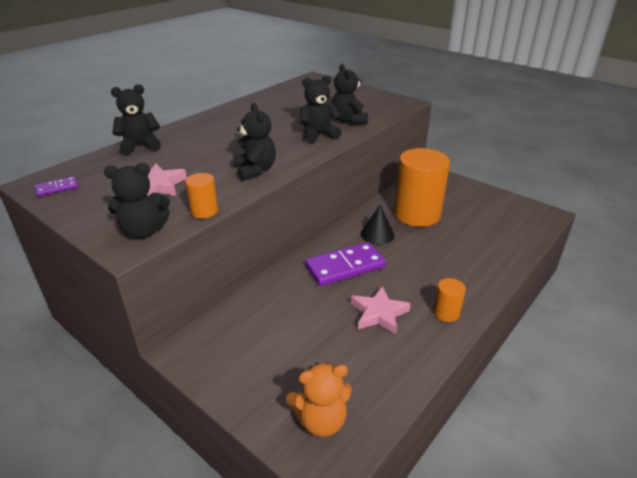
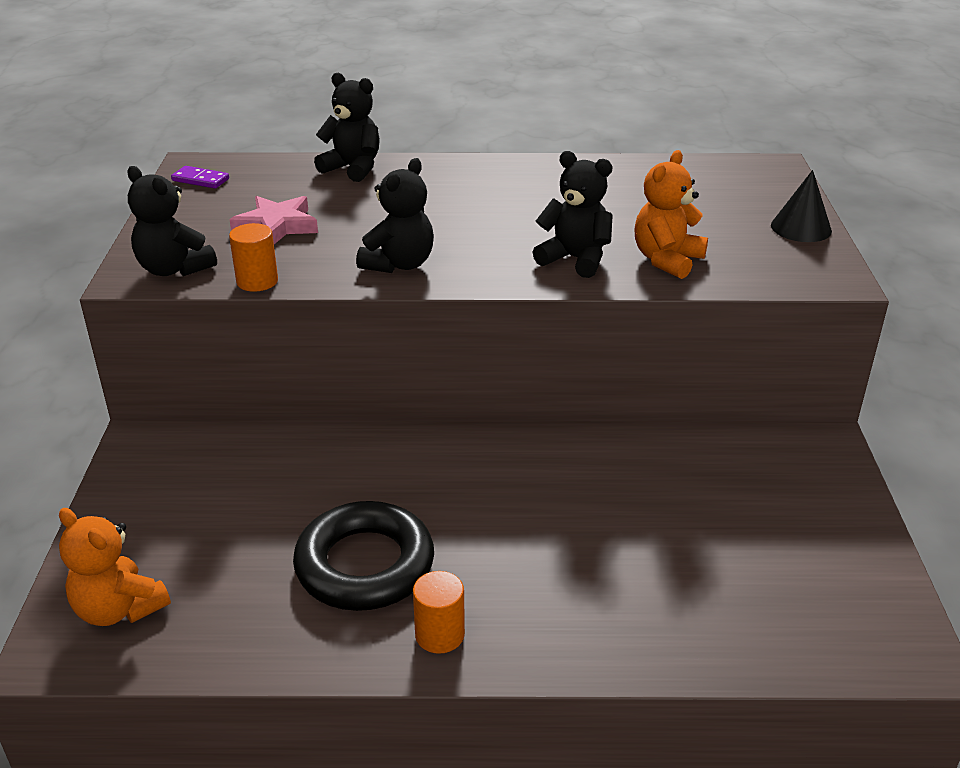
camera: 50 degrees right, 0 degrees up
(345, 267) = (435, 483): purple domino -> none
(348, 120) = (666, 260): black teddy bear -> orange teddy bear
(377, 234) = (554, 474): black cone -> black cone (801, 228)
(379, 313) = (365, 565): pink star -> black ring
(417, 214) = (670, 488): orange cylinder -> none

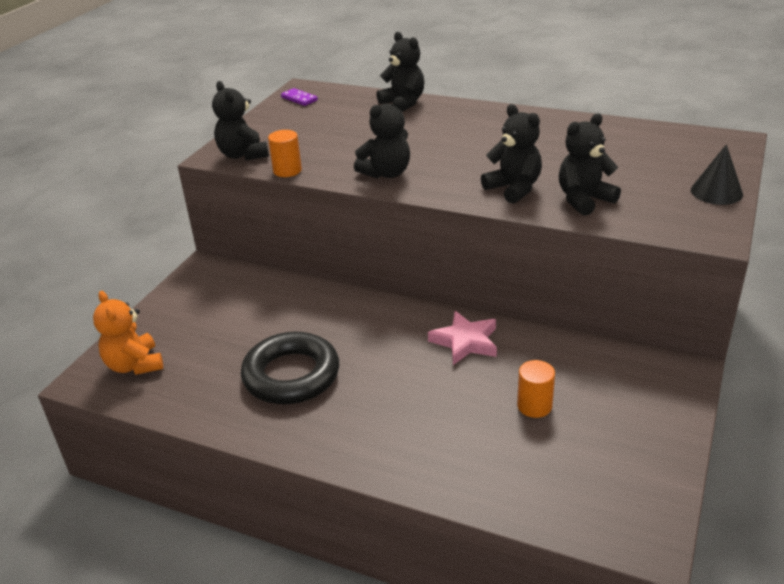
camera: 25 degrees right, 0 degrees up
(277, 226) = (325, 136): pink star -> pink star (465, 342)
(439, 634) = (310, 431): orange cylinder -> orange cylinder (534, 406)
(666, 260) = (584, 200): orange teddy bear -> black teddy bear

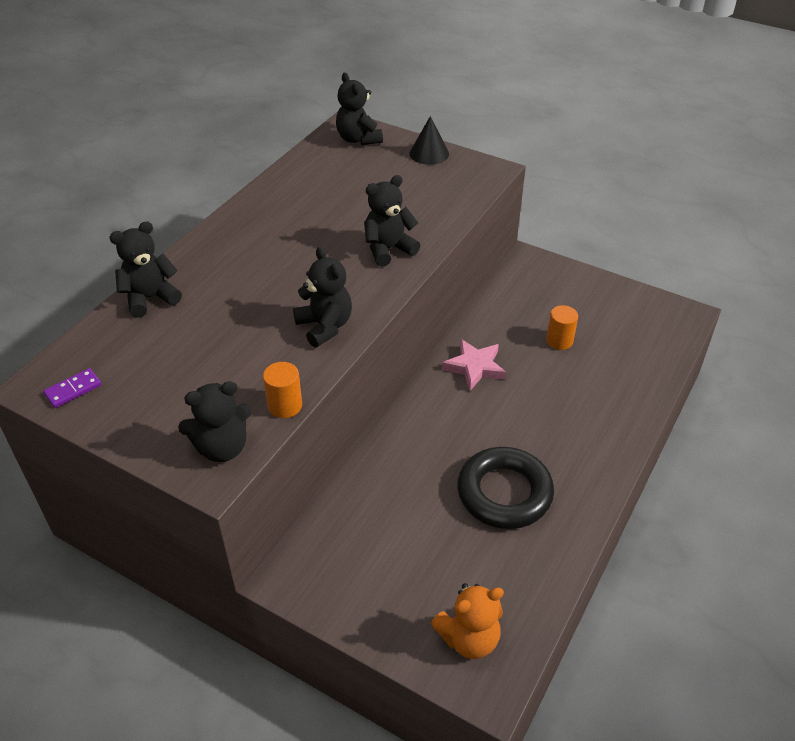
camera: 85 degrees left, 10 degrees up
(584, 200) = (421, 216): black teddy bear -> black teddy bear (358, 139)

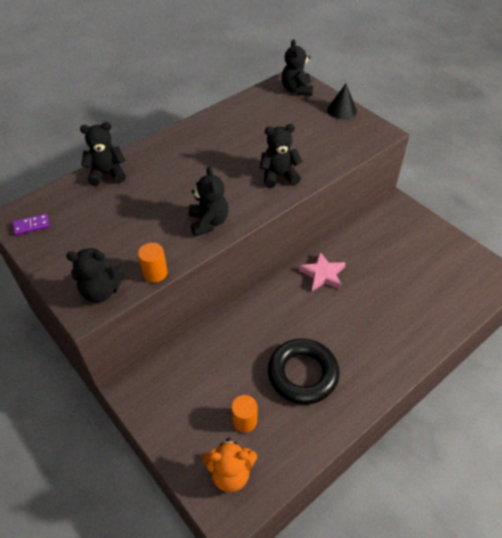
camera: 20 degrees right, 5 degrees up
(559, 340) = (393, 271): orange cylinder -> orange cylinder (244, 421)

